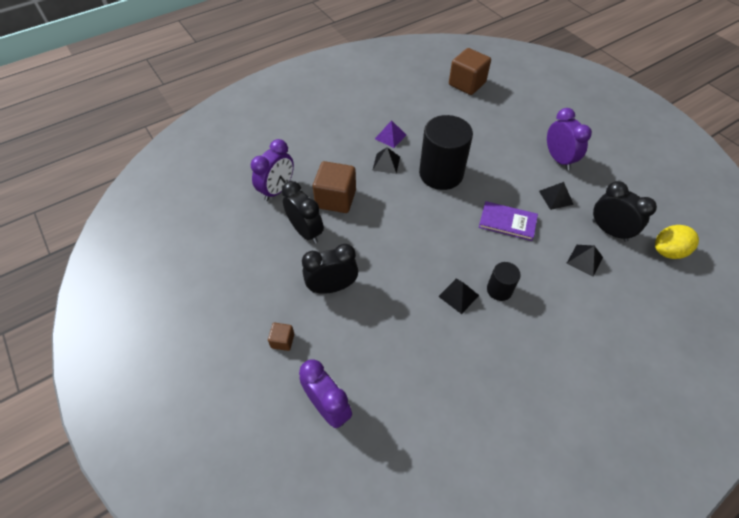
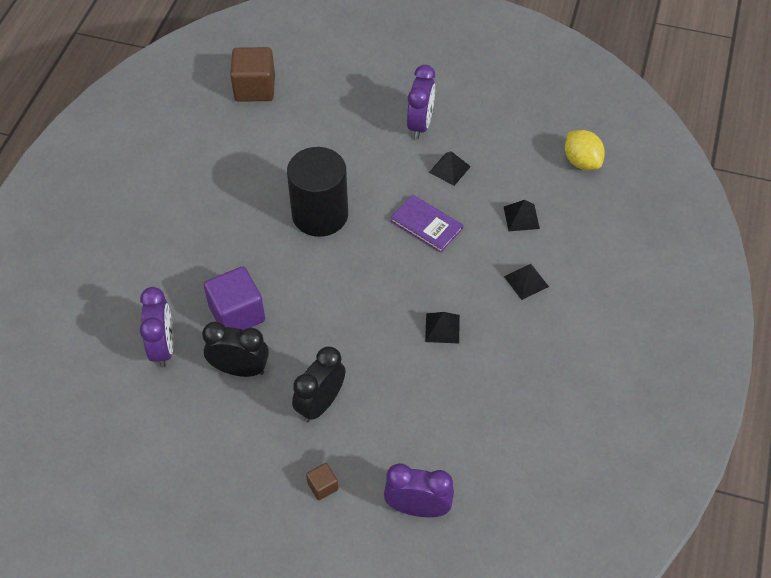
camera: 40 degrees left, 0 degrees up
(336, 199) = (237, 314): brown cube -> purple cube
(386, 163) = (252, 239): black pyramid -> black pyramid (526, 281)
(390, 136) = (228, 205): purple pyramid -> none
(499, 290) = (472, 297): black cylinder -> none
(507, 222) = (426, 225): purple book -> purple book turned 60 degrees clockwise
(558, 159) = (420, 124): purple clock -> purple clock turned 75 degrees clockwise
(609, 231) = (520, 173): black clock -> none
(668, 251) = (581, 161): yellow lemon -> yellow lemon turned 60 degrees counterclockwise

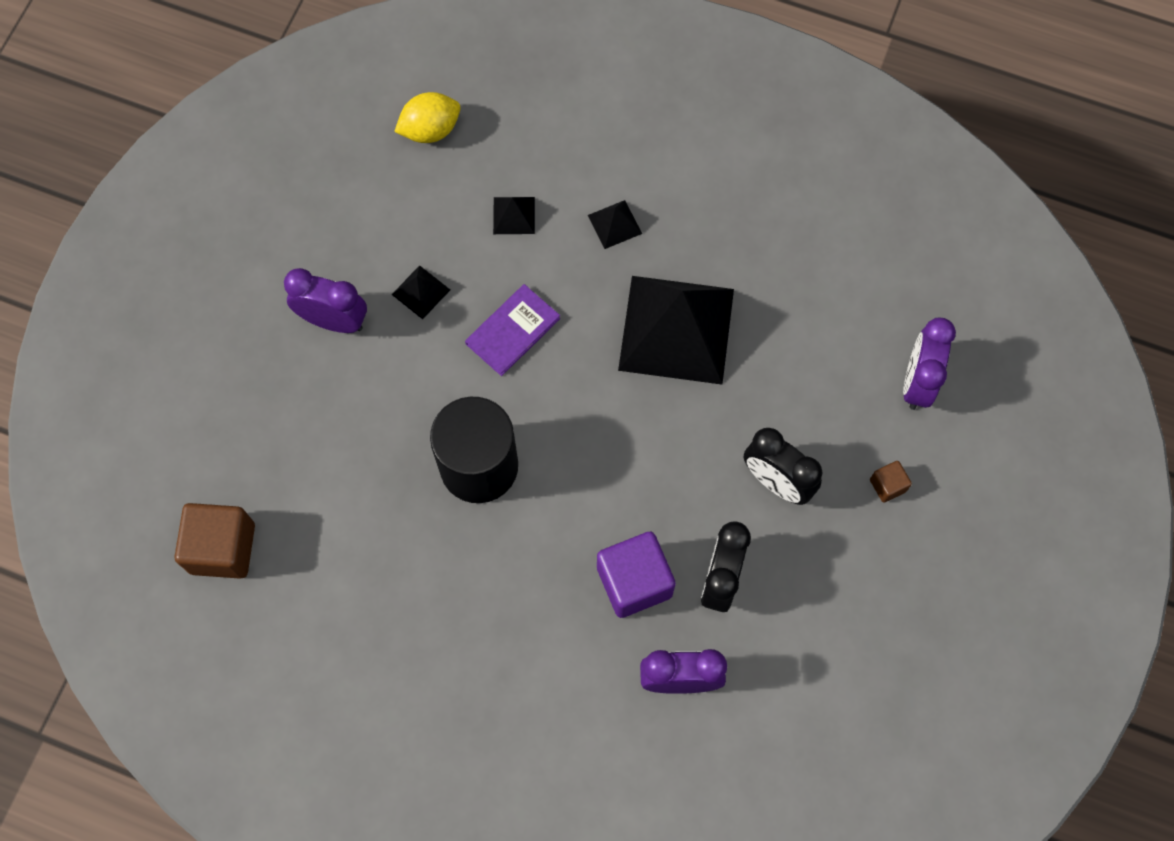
camera: 85 degrees left, 15 degrees up
(442, 328) = (676, 329): black pyramid -> black pyramid, size x2.46

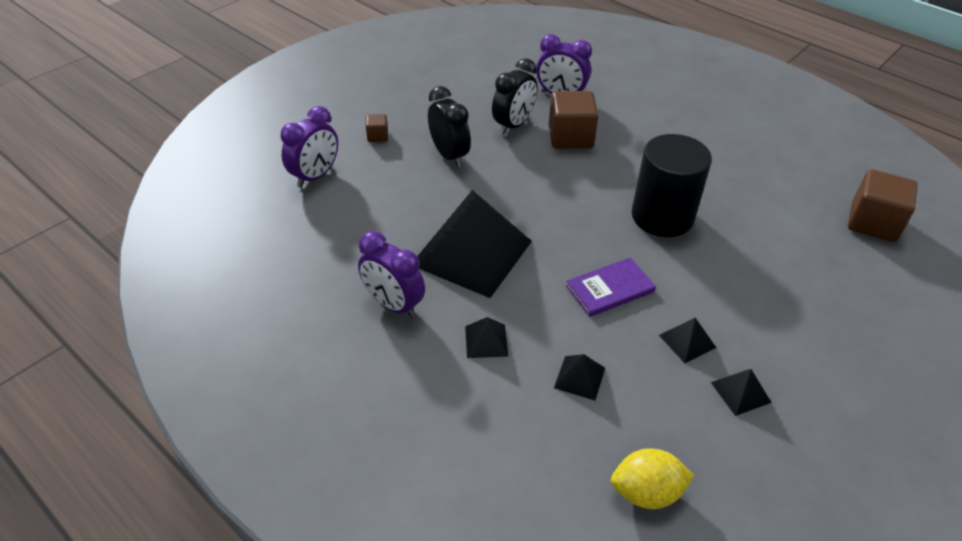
camera: 160 degrees left, 25 degrees down
(334, 321) = (774, 342): purple clock -> purple clock (394, 305)
(362, 251) = (740, 392): none -> black pyramid
(634, 581) = (570, 137): purple cube -> brown cube

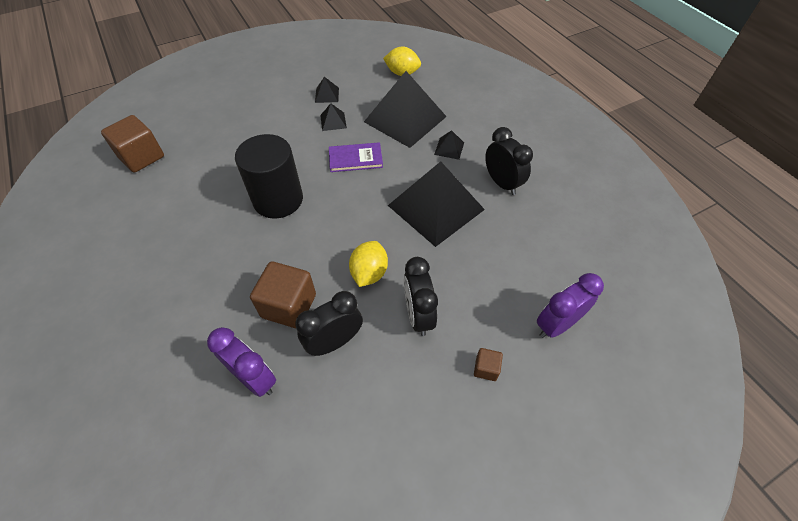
camera: 160 degrees left, 10 degrees up
(394, 305) = (502, 183): purple clock -> black clock
(513, 175) = (369, 273): none -> yellow lemon
(579, 377) = (405, 119): black pyramid -> black pyramid, size x2.46

